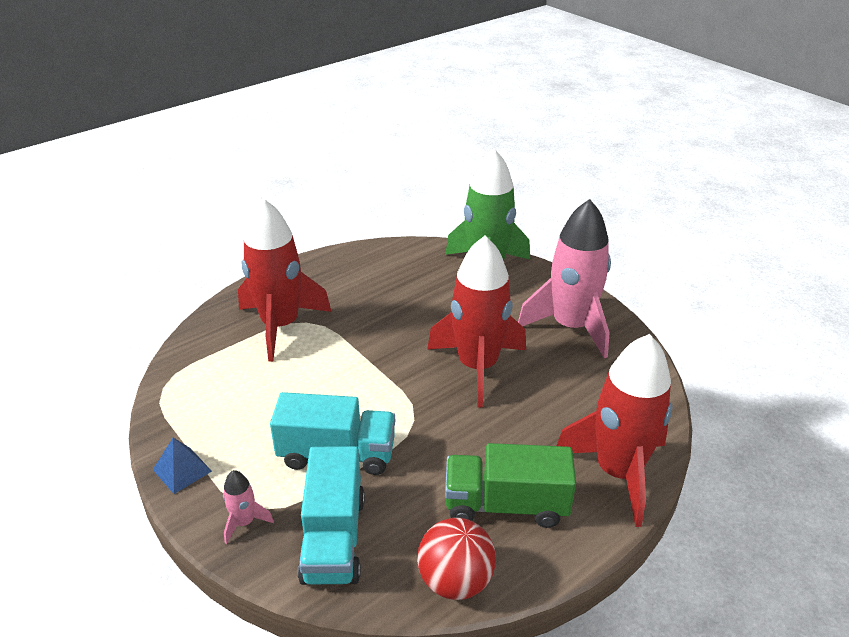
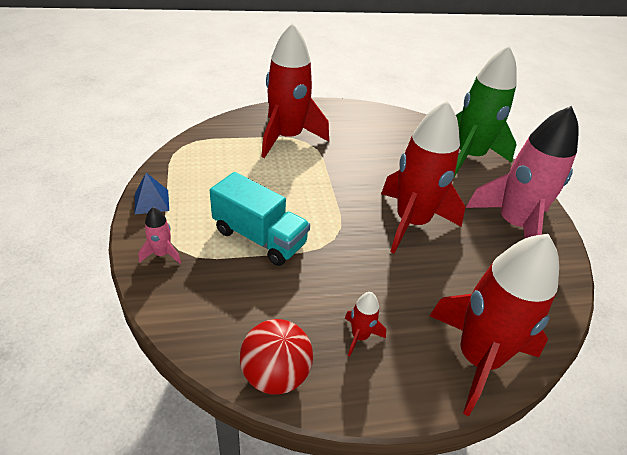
camera: 25 degrees right, 5 degrees up
(333, 538) = (211, 295): turquoise truck -> none
(506, 505) = (359, 336): green truck -> red rocket

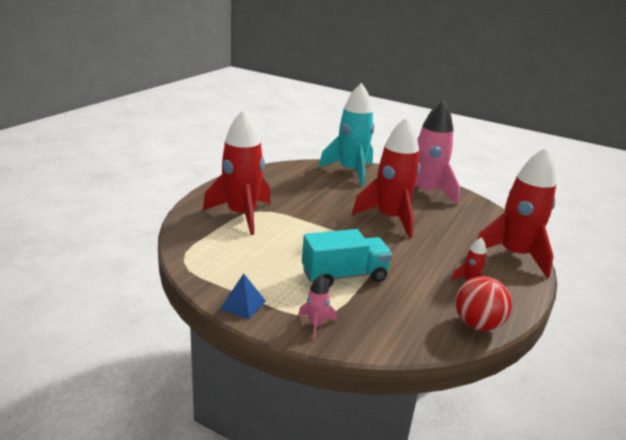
camera: 50 degrees left, 15 degrees down
(469, 156) = (351, 172): green rocket -> turquoise rocket

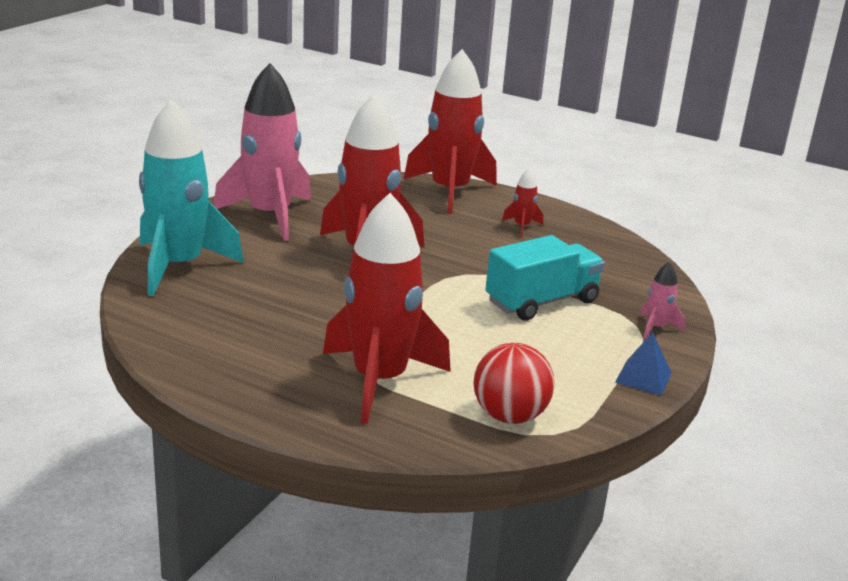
camera: 90 degrees left, 0 degrees up
(344, 276) = (542, 302): turquoise truck -> turquoise truck turned 75 degrees clockwise
(477, 324) = (606, 237): red ball -> red ball (509, 416)

